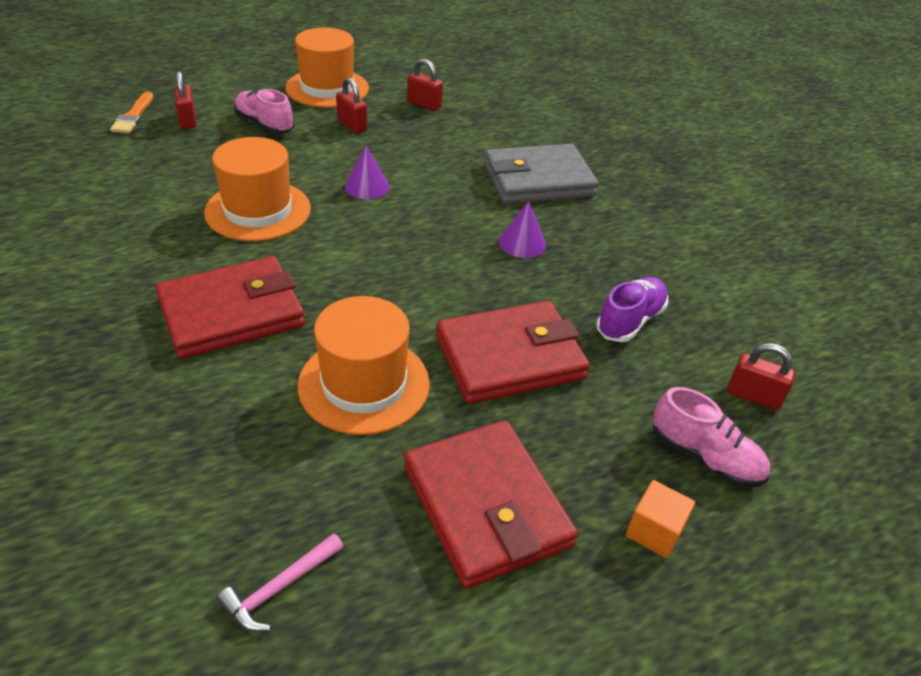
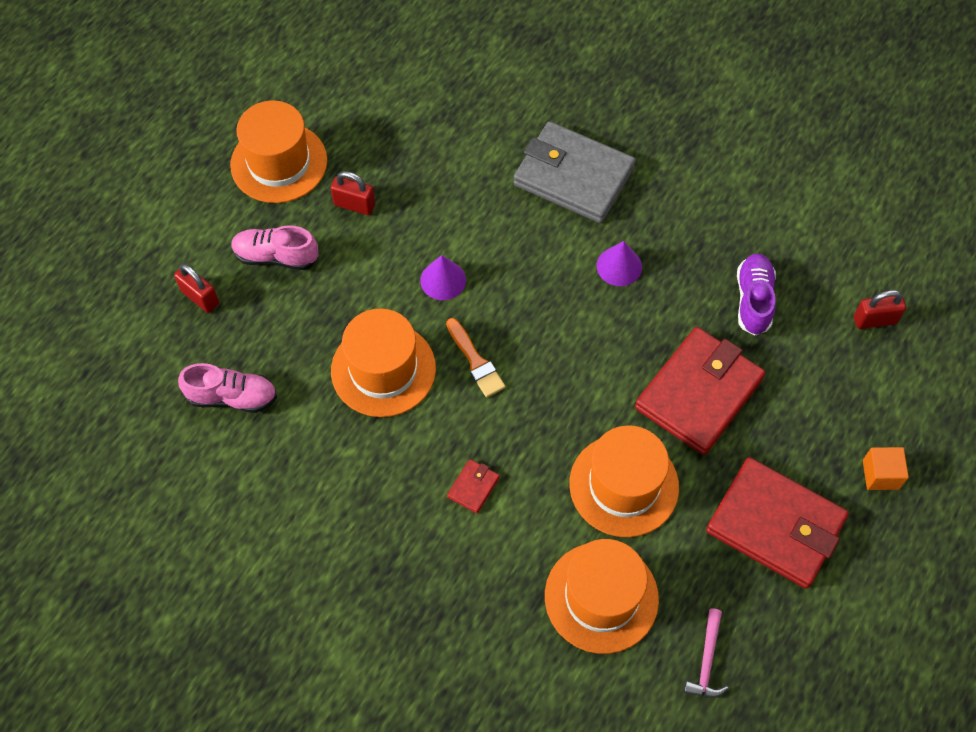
camera: 30 degrees left, 20 degrees up
(133, 116) = (143, 325): orange brush -> orange brush (475, 361)
(232, 312) = (473, 487): red wallet -> red wallet, size x0.41
(240, 458) = (601, 597): none -> orange hat
(424, 104) = (391, 130): red padlock -> none
(538, 180) = (573, 176): grey wallet -> grey wallet turned 75 degrees clockwise
(704, 457) = (875, 395): pink shoe -> pink shoe (232, 397)

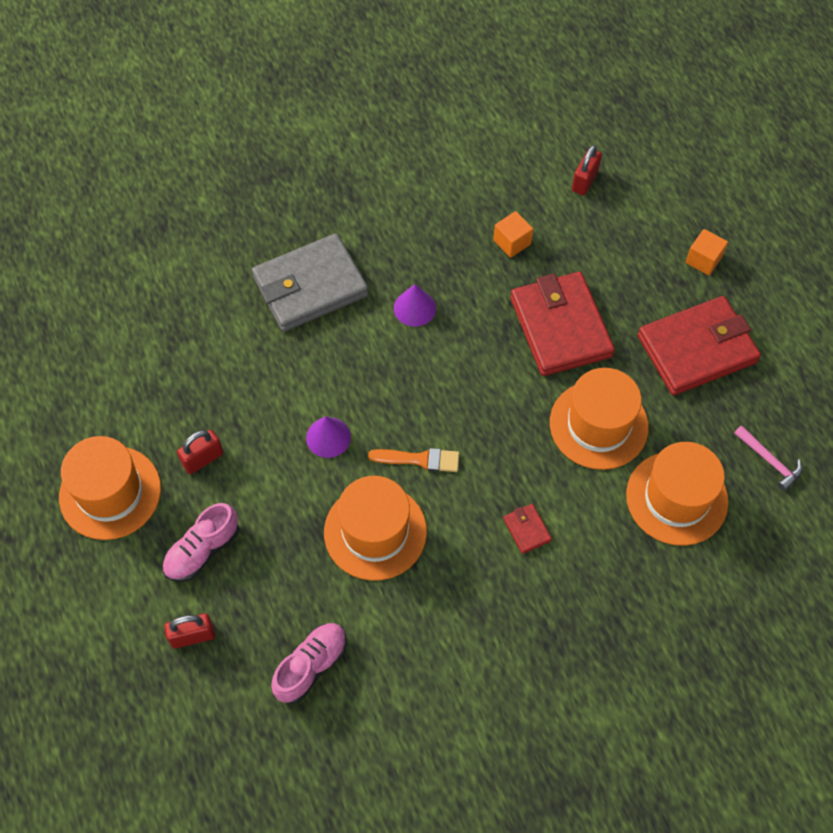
camera: 55 degrees left, 0 degrees up
(753, 300) = (512, 242): purple shoe -> orange cube

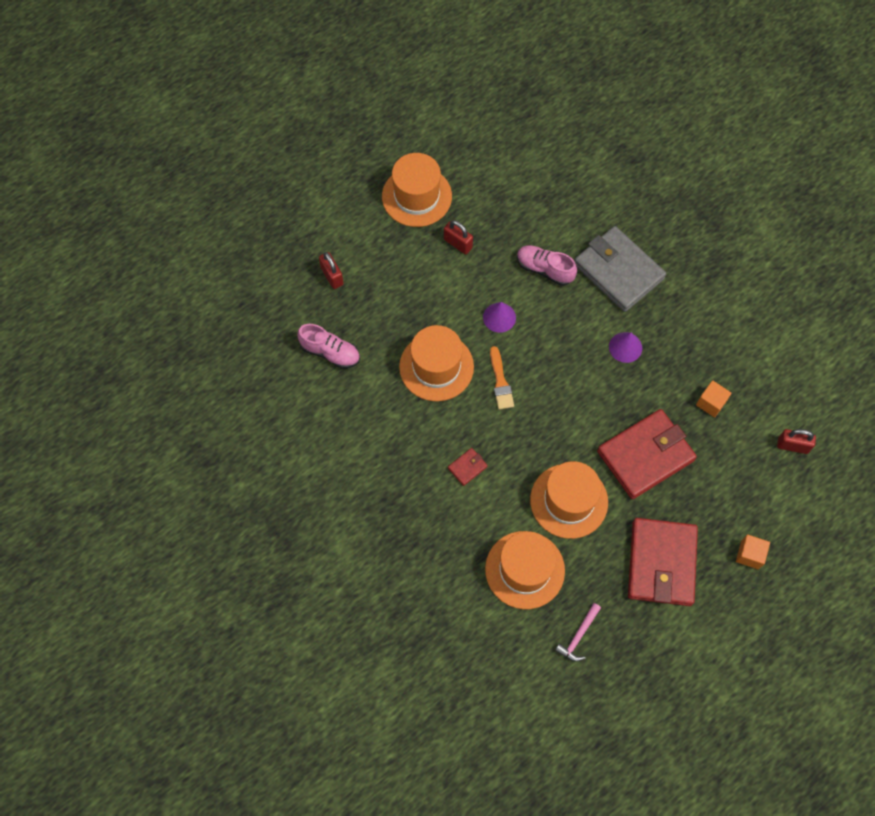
camera: 75 degrees right, 5 degrees up
(202, 550) = (392, 264): pink shoe -> pink shoe (544, 269)
(697, 349) = (661, 563): red wallet -> red wallet turned 45 degrees clockwise

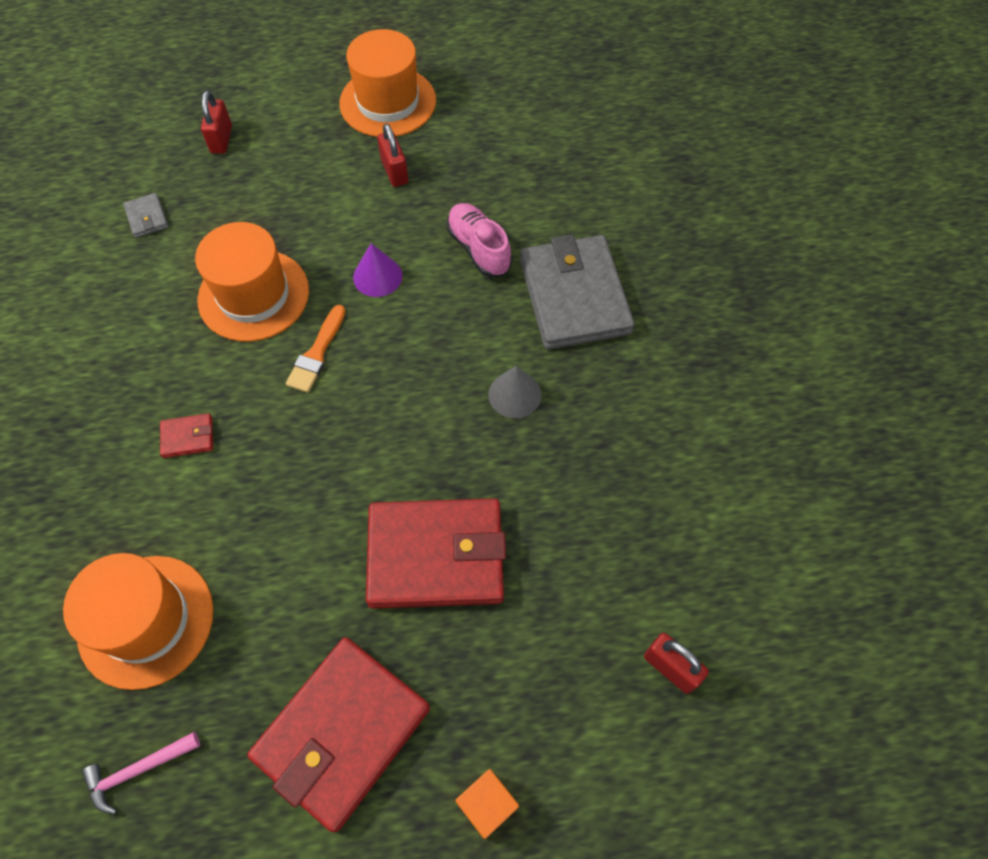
camera: 30 degrees right, 5 degrees down
(330, 352) = (147, 217): pink shoe -> grey wallet
(569, 501) = (282, 558): orange hat -> none
(625, 347) = (514, 394): purple cone -> grey cone
(711, 403) = (585, 533): orange cube -> none

